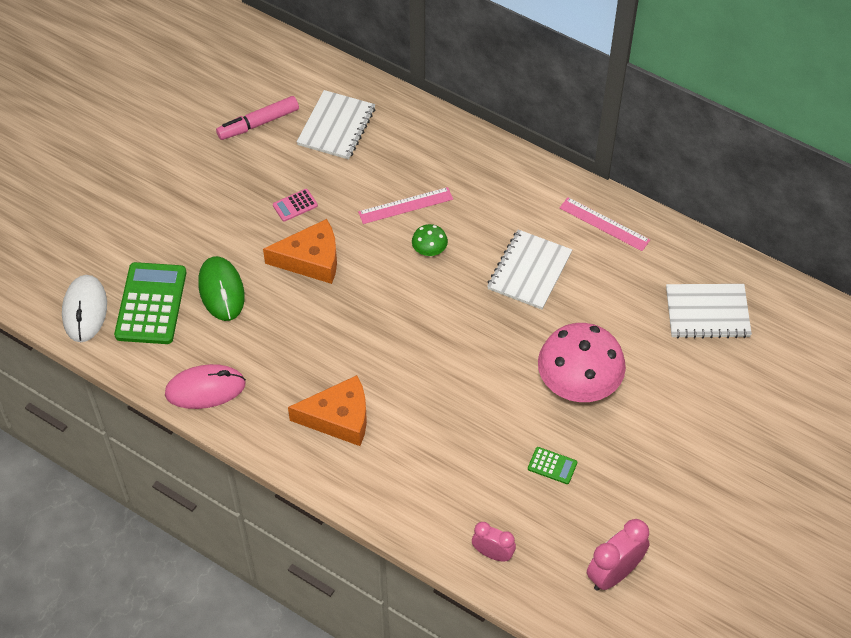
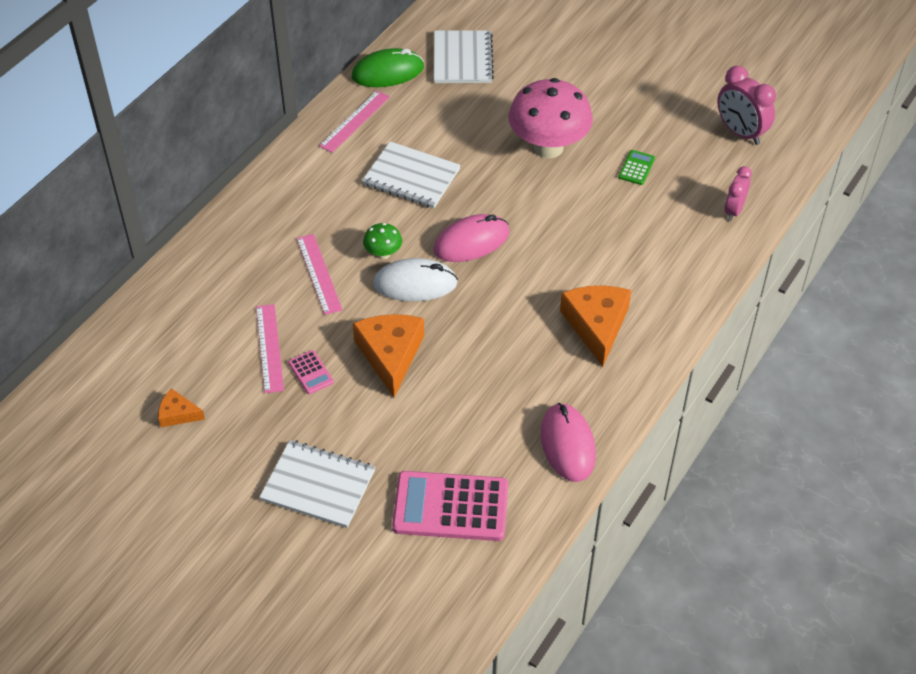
camera: 90 degrees left, 5 degrees down
(85, 310) = (460, 577): white mouse -> white mouse (415, 283)
(151, 304) = (450, 507): green calculator -> pink calculator
(221, 290) = (432, 437): green mouse -> green mouse (387, 72)
(258, 123) = (178, 414): pink marker -> orange cheese
(323, 176) = (270, 348): none -> pink ruler
(336, 126) = (194, 337): white notebook -> white notebook (318, 485)
(445, 319) = (471, 242): none -> pink mouse

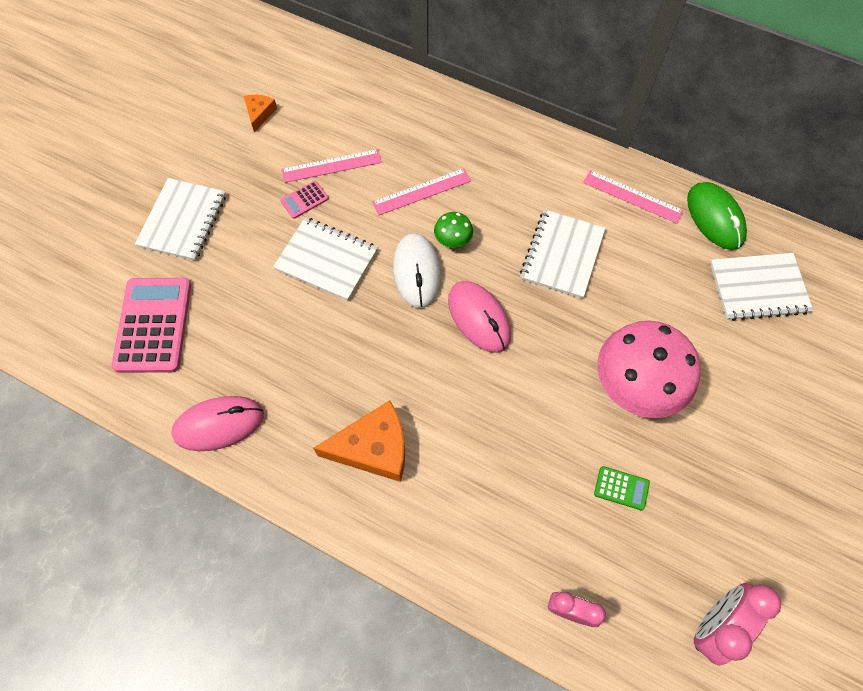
camera: 85 degrees right, 15 degrees up
(390, 355) = (326, 260): orange cheese -> white notebook

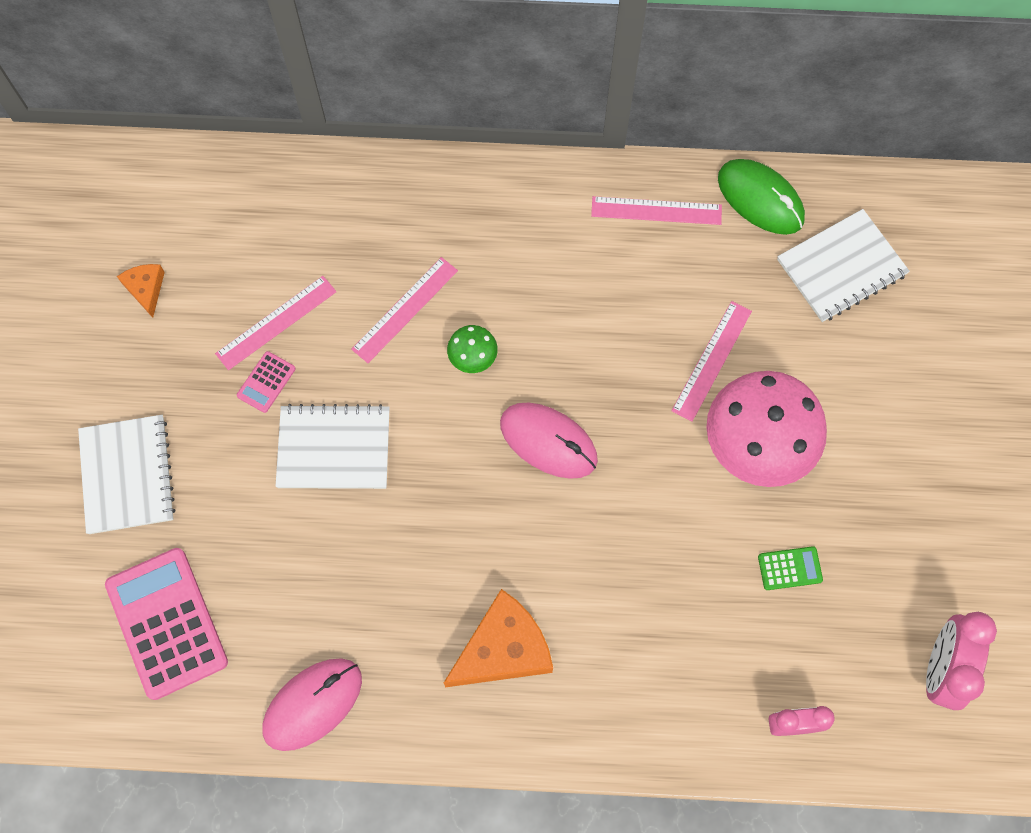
camera: 25 degrees left, 5 degrees up
(417, 272) = (449, 416): white mouse -> none
(562, 255) = (608, 321): white notebook -> none
(628, 312) = (712, 360): none -> pink ruler

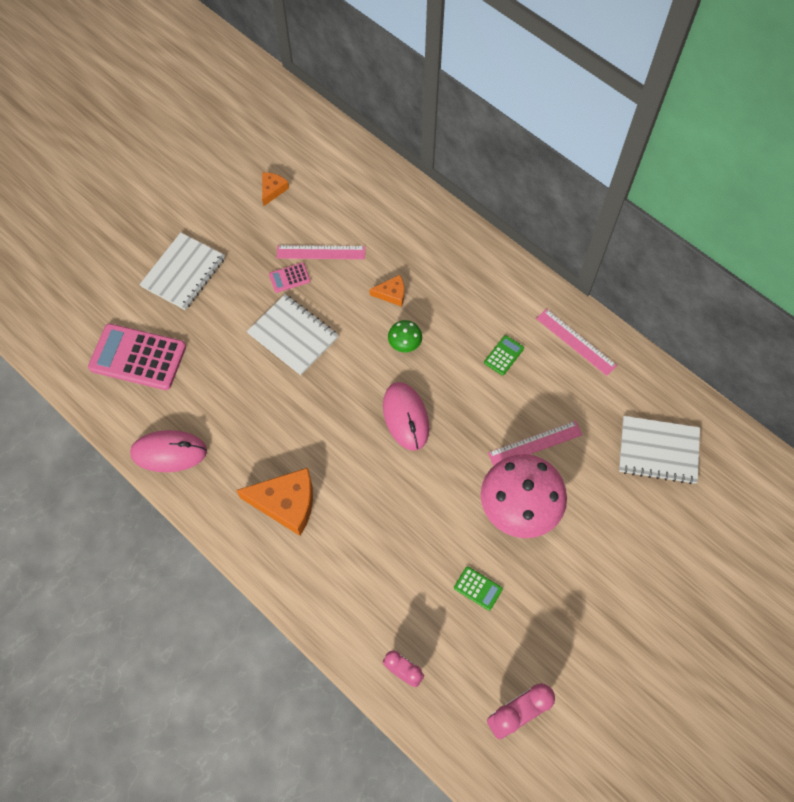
camera: 40 degrees right, 5 degrees down
(167, 623) = (138, 357): pink calculator -> pink calculator turned 90 degrees counterclockwise
(405, 310) = (391, 294): pink ruler -> orange cheese
(593, 286) = (504, 355): none -> green calculator
(760, 199) = (643, 379): green mouse -> none

